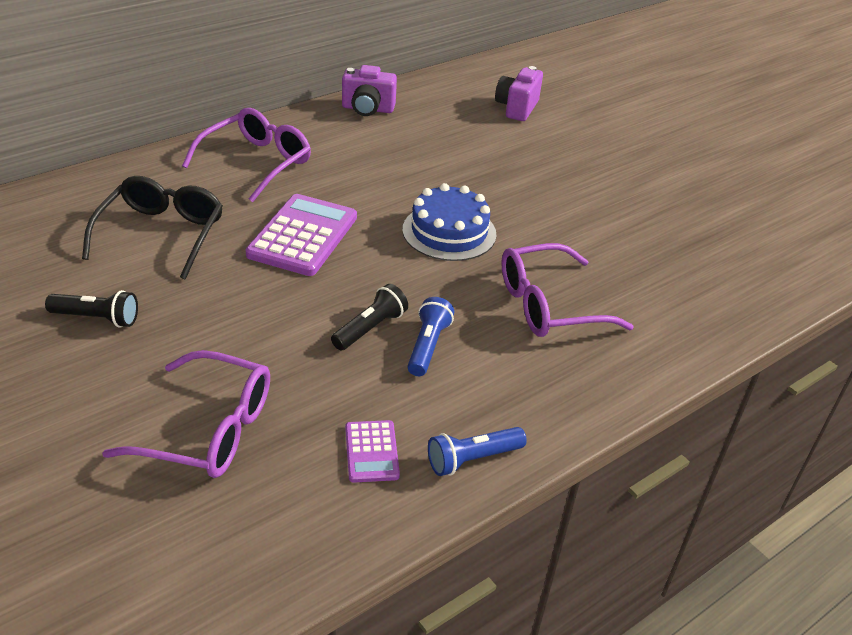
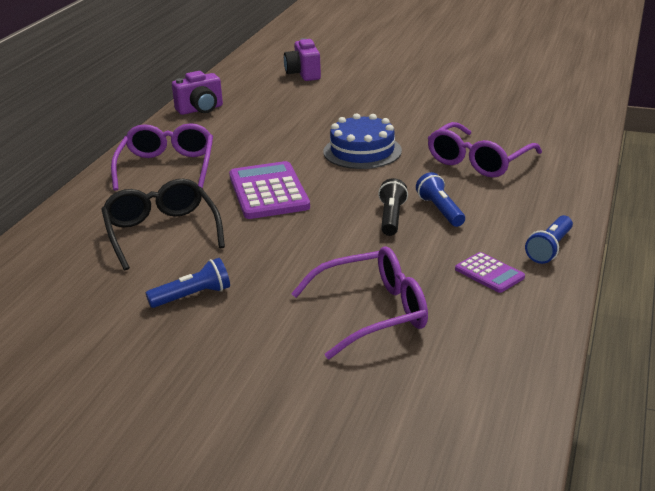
camera: 30 degrees left, 10 degrees down
(97, 318) = (193, 296): black flashlight -> blue flashlight

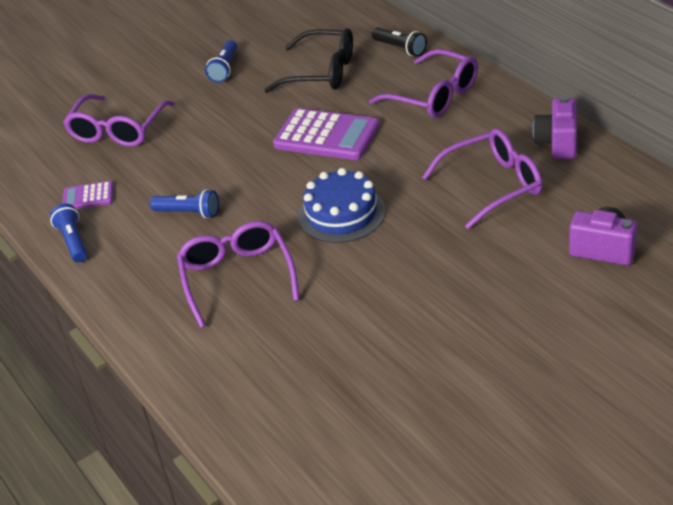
camera: 130 degrees right, 10 degrees up
(272, 115) = (492, 186): none -> purple glasses
(391, 218) = (210, 183): black flashlight -> black flashlight (400, 48)

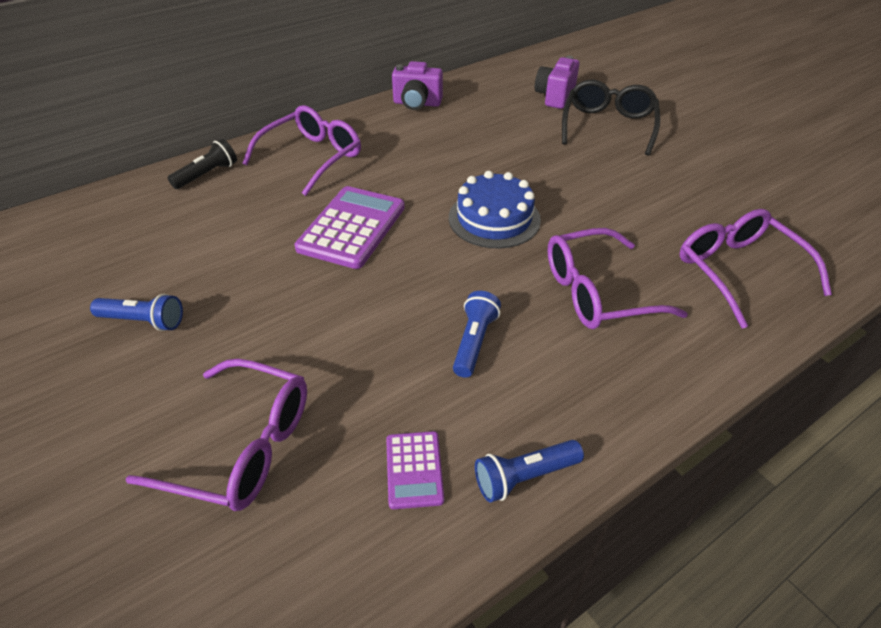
camera: 95 degrees left, 5 degrees up
(320, 72) = (216, 232): black glasses -> black glasses (608, 126)
(492, 186) = (467, 135): purple glasses -> purple glasses (739, 272)

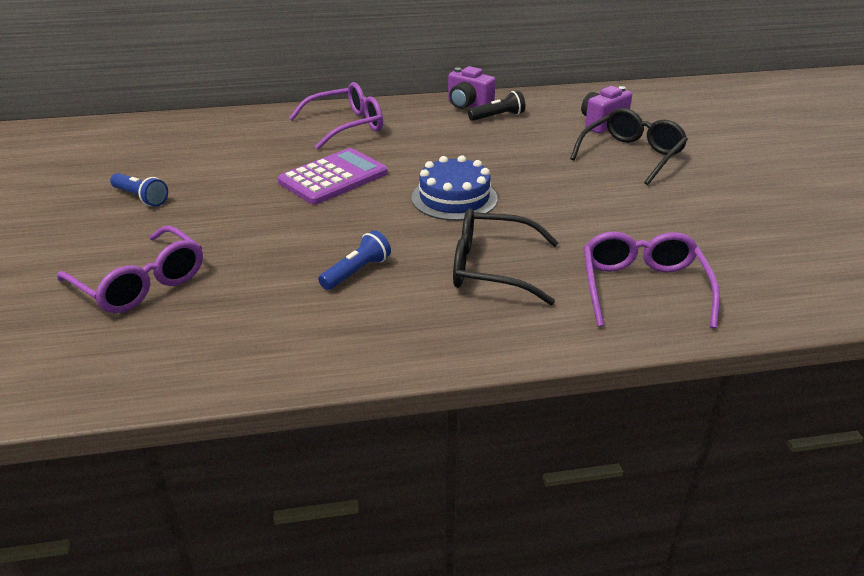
camera: 25 degrees right, 10 degrees down
(207, 174) = (259, 121): black flashlight -> black flashlight (498, 116)
(414, 469) = (239, 331): purple calculator -> none
(524, 477) = (313, 361): blue flashlight -> none
(598, 292) = (493, 268): purple glasses -> black glasses

